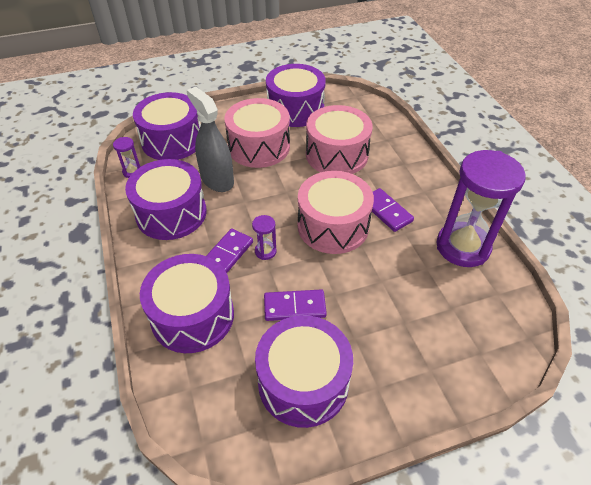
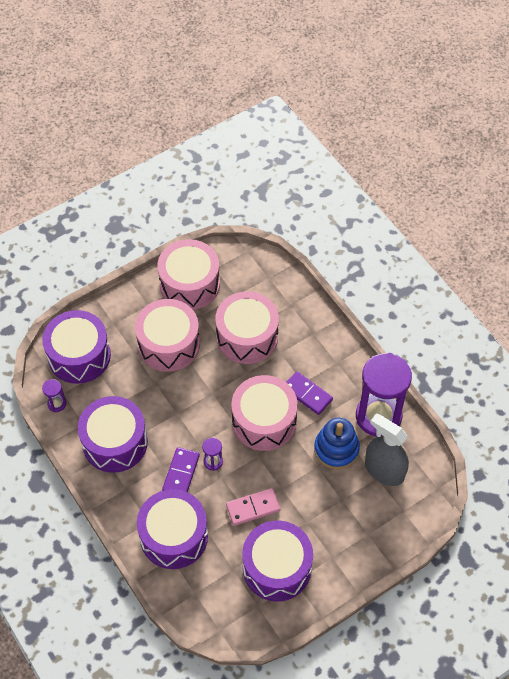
camera: 15 degrees left, 10 degrees up
(217, 180) = (142, 394): grey spray bottle -> grey spray bottle (384, 470)
(294, 307) = (253, 508): purple domino -> pink domino
(295, 109) = (190, 284): purple drum -> pink drum
(408, 268) = (336, 449): none -> blue stacking toy

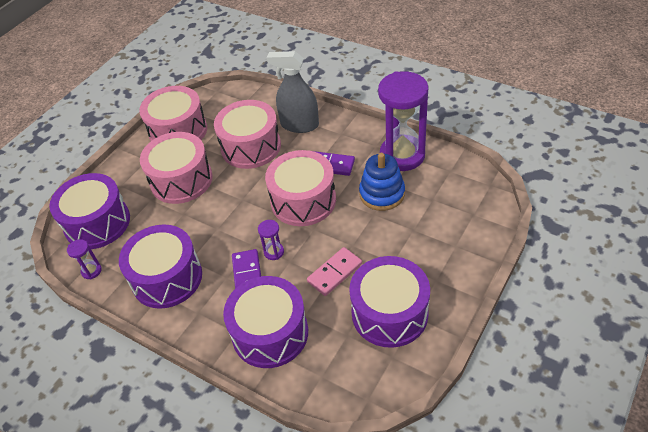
camera: 20 degrees left, 10 degrees down
(384, 470) = (435, 191): grey spray bottle -> grey spray bottle (299, 125)

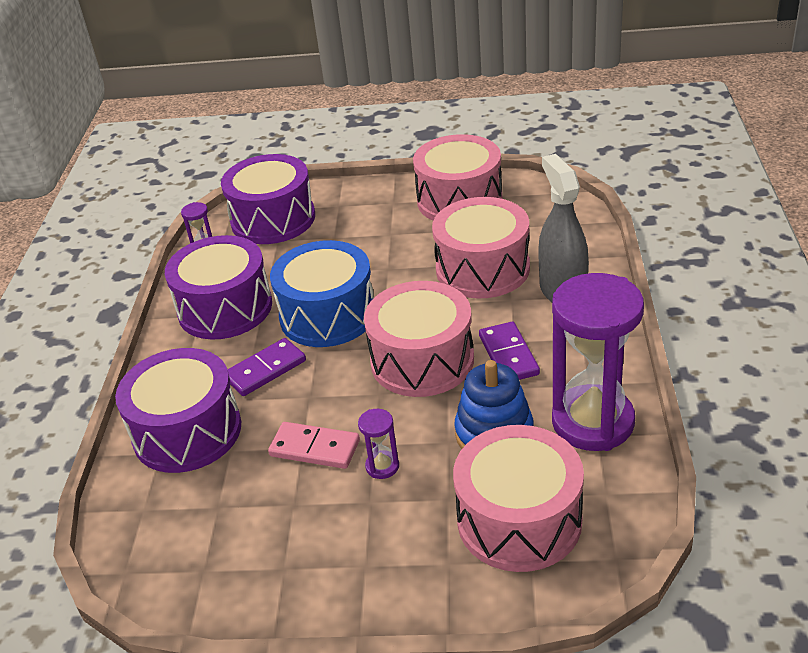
camera: 60 degrees right, 10 degrees down
(181, 180) = (380, 243): pink drum -> pink drum (519, 520)
(225, 228) = (328, 315): none -> blue drum
(274, 252) = (315, 375): purple hourglass -> purple hourglass (382, 466)
(389, 313) = (275, 536): purple drum -> none

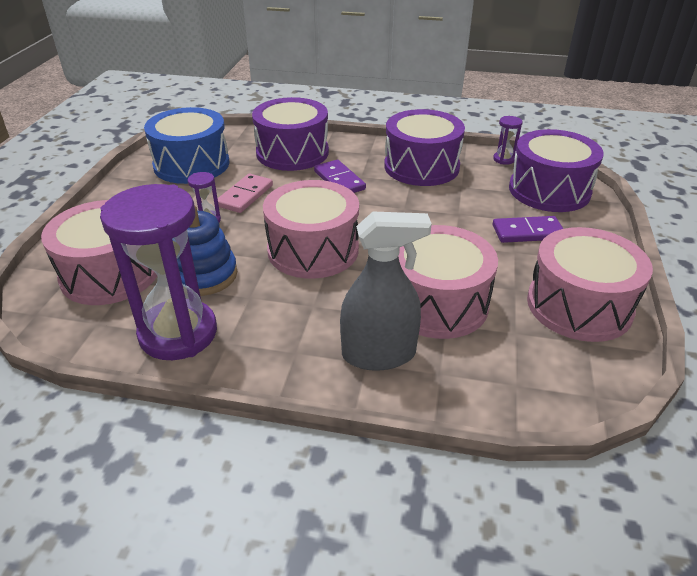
camera: 95 degrees right, 0 degrees up
(328, 315) = (395, 209): blue drum -> blue drum (191, 164)
(508, 355) = (294, 298): purple domino -> purple domino (527, 232)

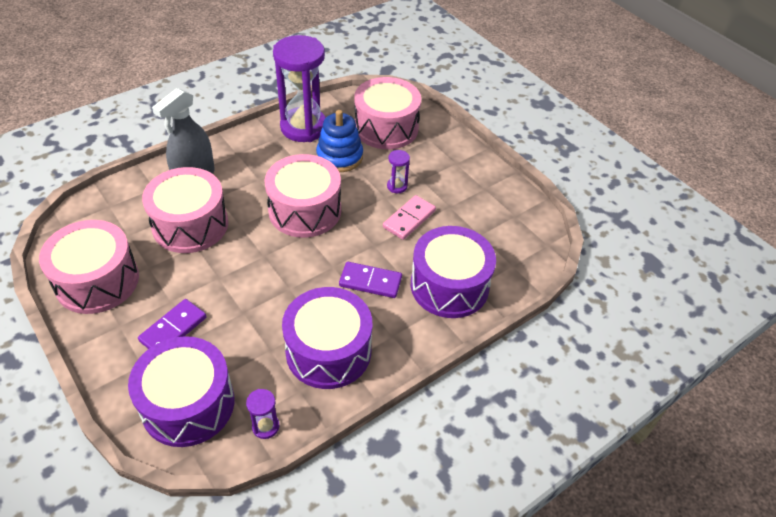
camera: 130 degrees right, 10 degrees up
(191, 164) = (491, 218): blue drum -> none
(245, 195) = (409, 219): pink domino -> pink domino turned 60 degrees clockwise

